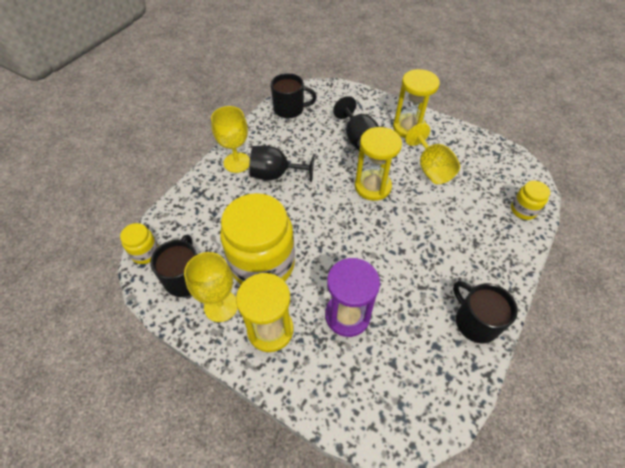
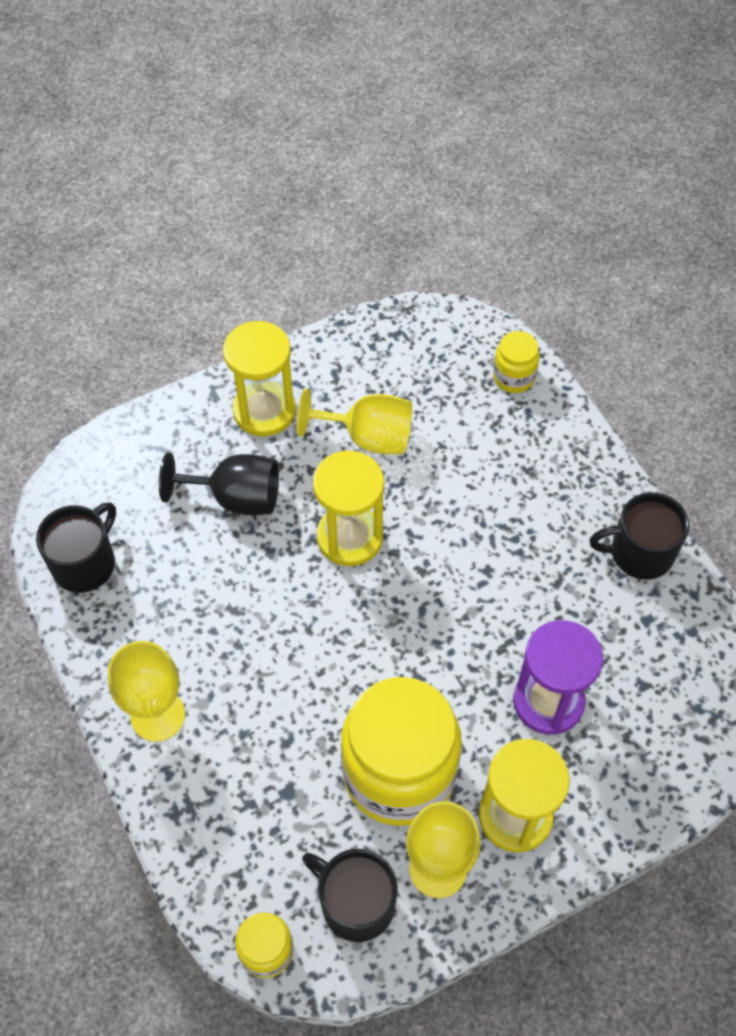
camera: 60 degrees left, 5 degrees up
(276, 175) = (229, 666): black goblet -> none

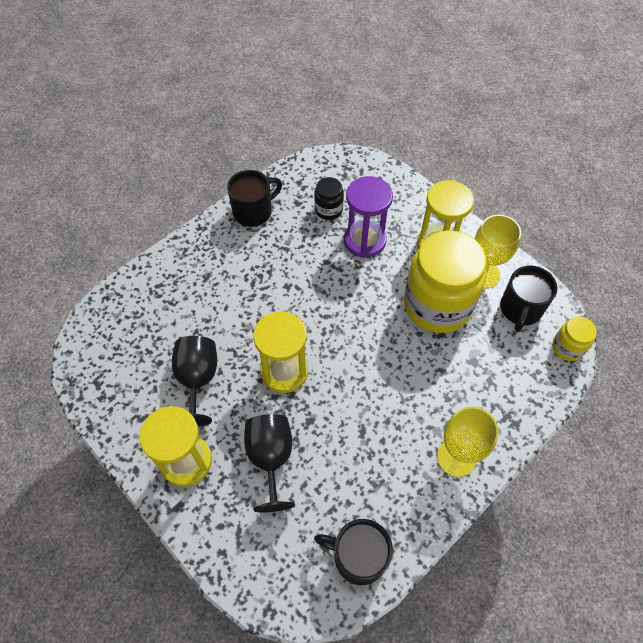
camera: 105 degrees left, 0 degrees up
(368, 437) = (197, 380): yellow goblet -> black goblet
(513, 377) = (129, 299): yellow jar -> none
(623, 663) = (328, 210): none -> black jar
(639, 553) = (253, 211): black mug -> black mug turned 105 degrees counterclockwise

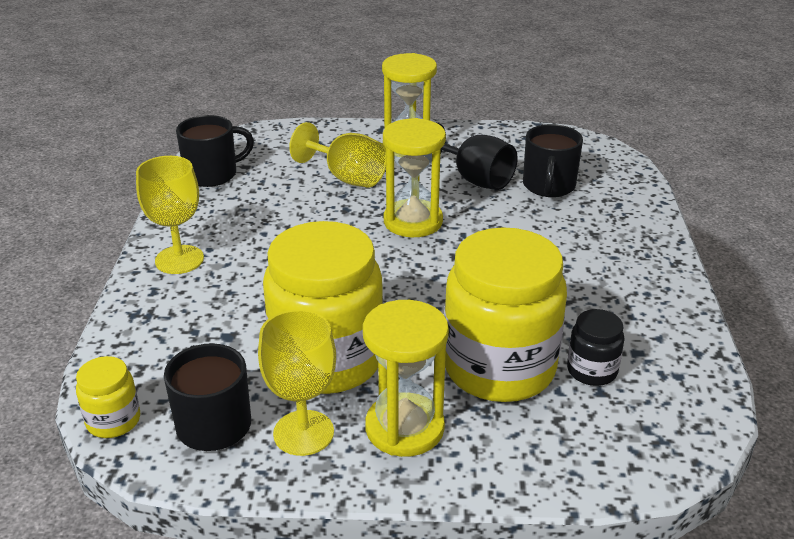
camera: 135 degrees right, 25 degrees down
(253, 211) = (661, 310): black mug -> black mug (548, 186)
(270, 459) = (347, 177): black goblet -> yellow goblet
(364, 240) = (499, 368): purple hourglass -> yellow jar

